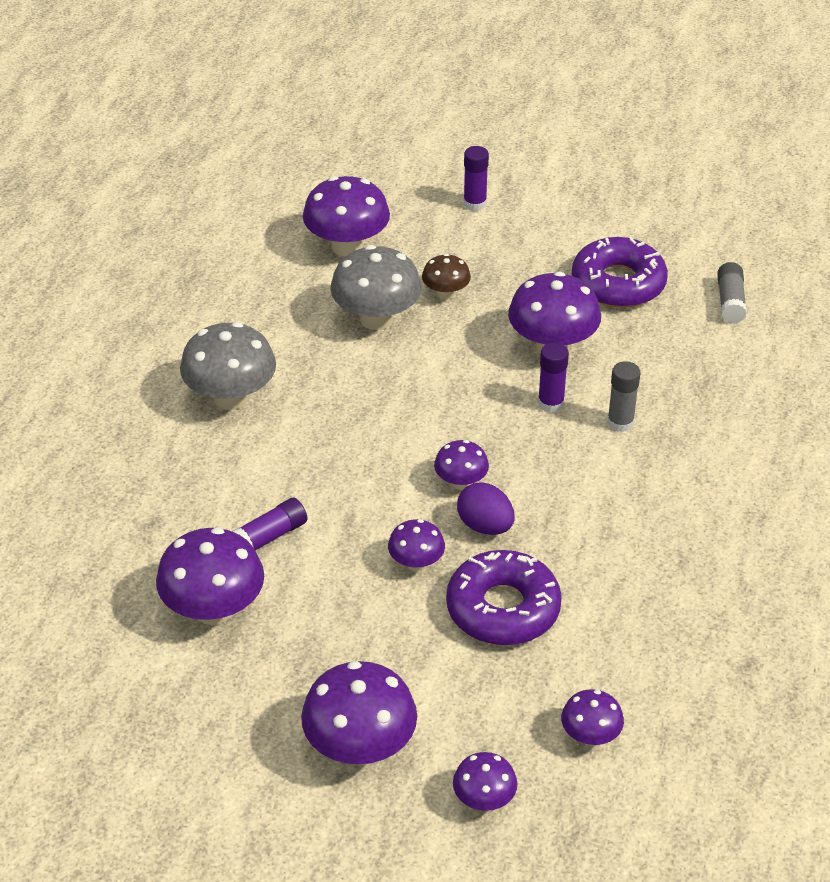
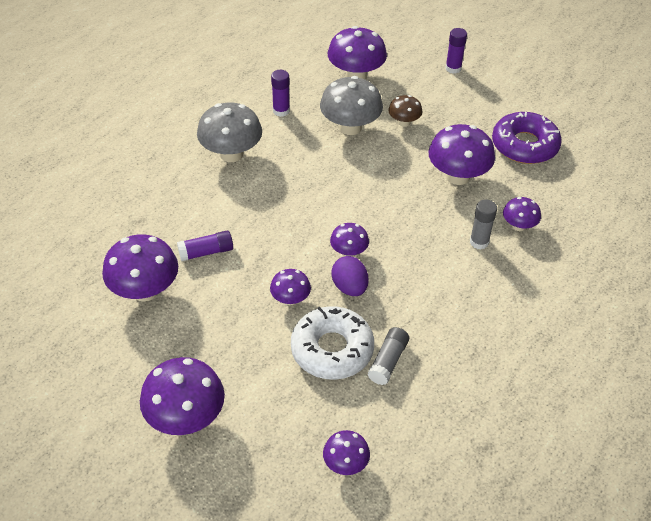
camera: 20 degrees right, 5 degrees up
(484, 800) = (248, 485): purple mushroom -> purple mushroom (518, 226)
(503, 608) = (332, 349): purple donut -> white donut
(551, 403) = (437, 215): purple glue stick -> purple glue stick (281, 111)
(730, 302) = (599, 178): grey glue stick -> grey glue stick (388, 361)

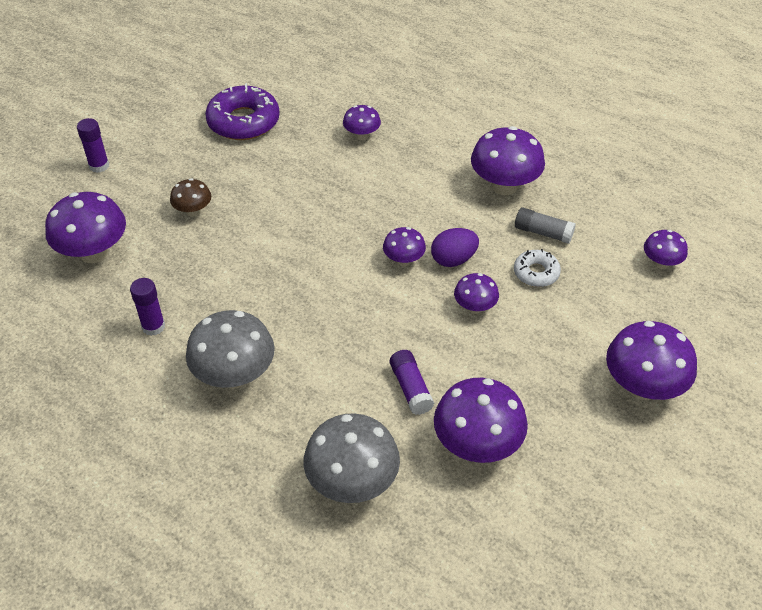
camera: 90 degrees left, 0 degrees up
(332, 349) = (536, 273): white donut -> white donut, size x0.55
(350, 127) = (196, 258): grey mushroom -> grey mushroom (352, 482)
(457, 176) = (288, 173): purple mushroom -> purple mushroom (504, 186)
(479, 242) = (384, 163): grey glue stick -> none

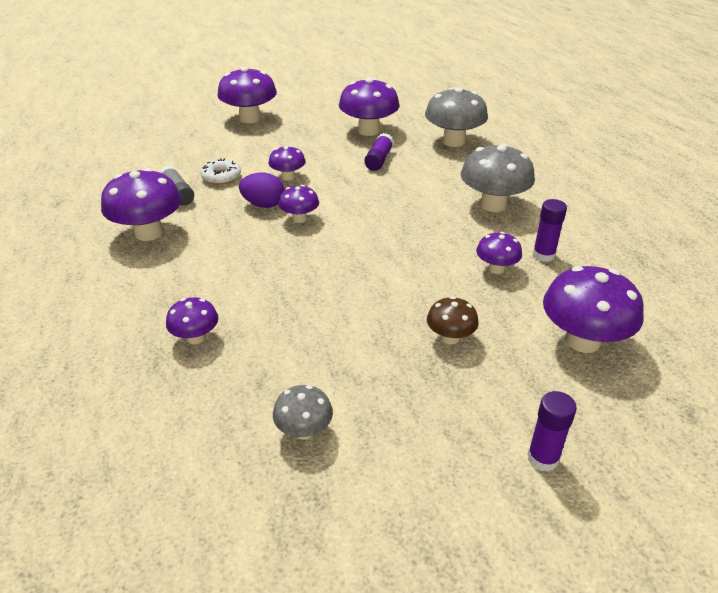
camera: 145 degrees left, 10 degrees down
(243, 121) = (304, 430): purple donut -> grey mushroom
(661, 263) = (139, 152): purple mushroom -> purple mushroom (496, 268)

